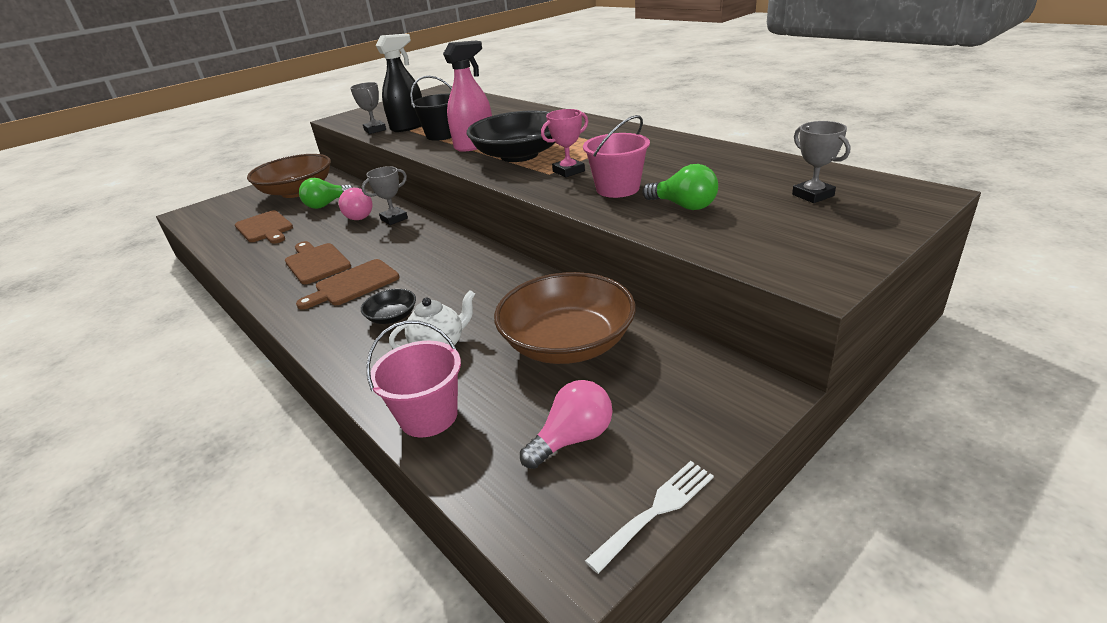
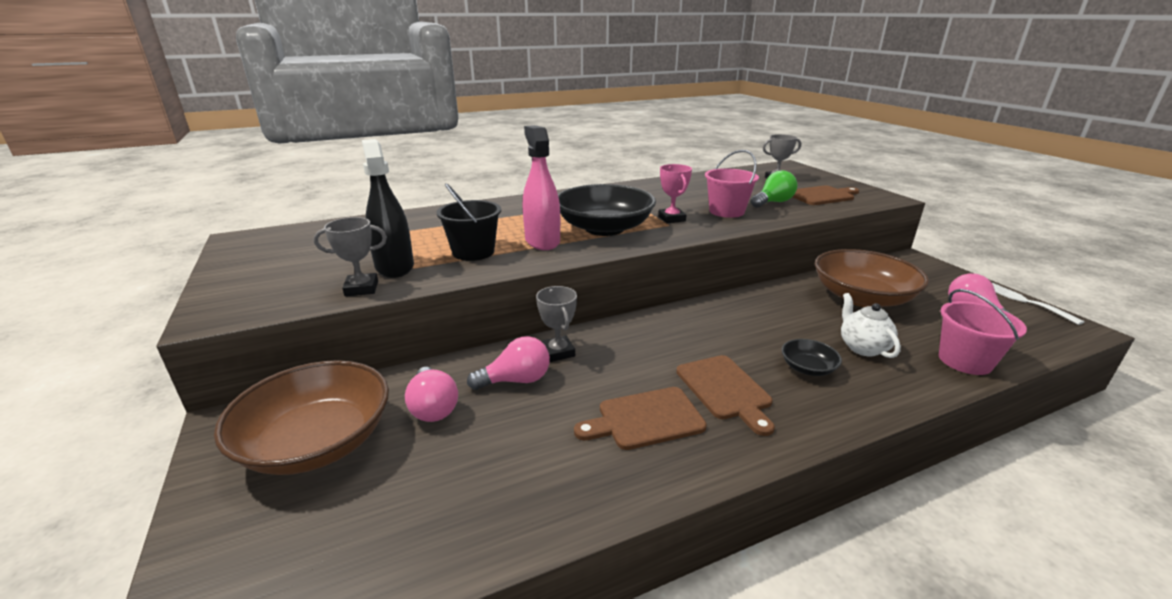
camera: 75 degrees left, 5 degrees down
(265, 228) = (459, 480): brown cutting board -> brown cutting board (822, 196)
(327, 204) = (433, 407): green light bulb -> pink light bulb

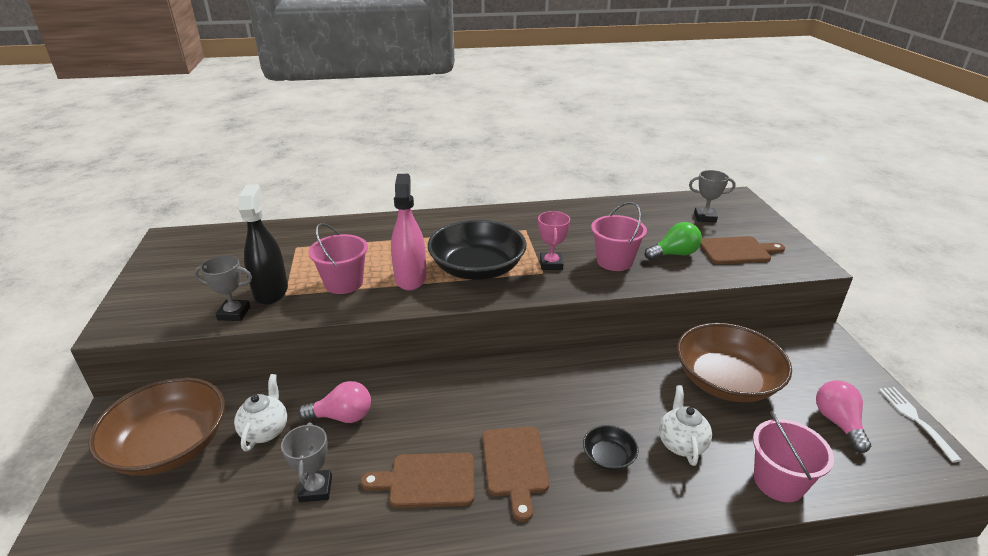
camera: 15 degrees right, 5 degrees up
(433, 407) = (265, 431): pink light bulb -> white teapot
(473, 252) = (344, 283): black bucket -> pink bucket
(558, 352) = (392, 393): grey trophy -> grey trophy (315, 489)

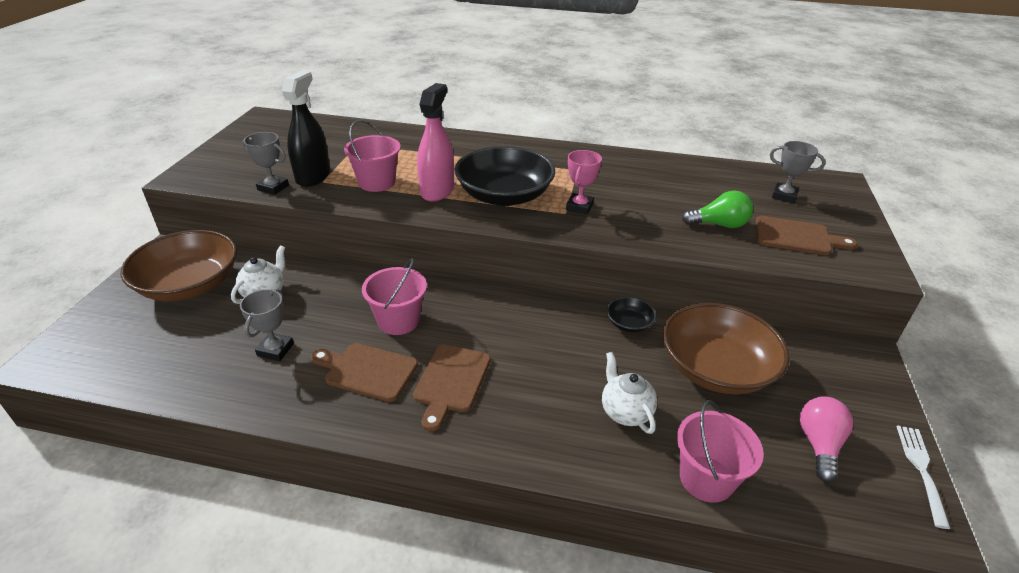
camera: 20 degrees right, 5 degrees up
(342, 416) = (330, 299): pink light bulb -> none
(608, 457) = (543, 401): black bowl -> black bowl (629, 323)
(614, 261) = (647, 218): pink bucket -> pink bucket (398, 320)
(681, 444) = (625, 412): white teapot -> white teapot turned 45 degrees counterclockwise

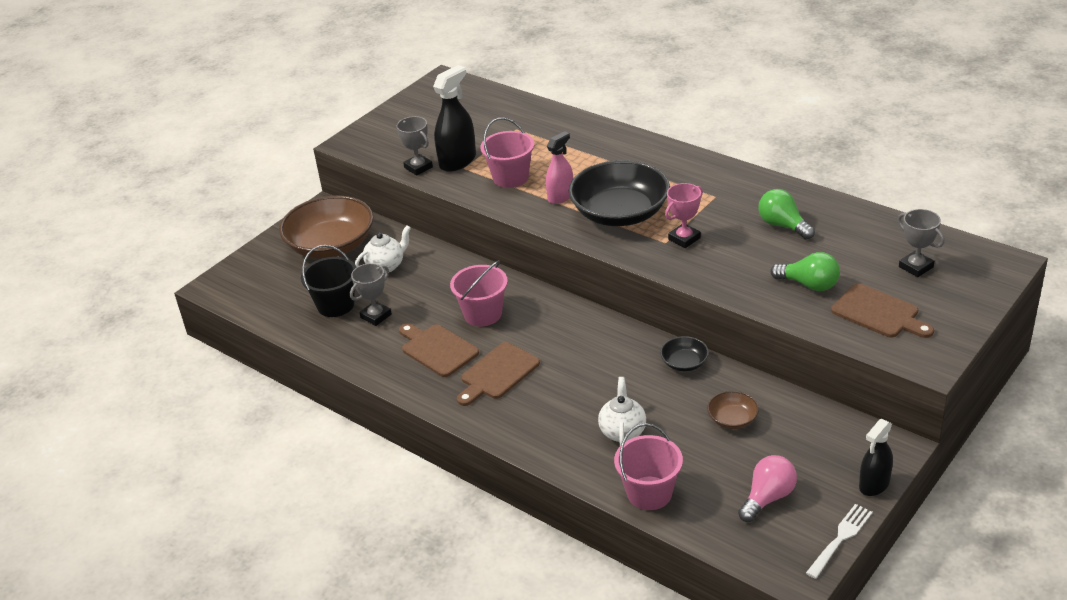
camera: 30 degrees right, 0 degrees up
(219, 348) = (335, 305): none -> black bucket
(437, 191) = (560, 196): pink spray bottle -> pink spray bottle, size x0.66
(652, 183) = (783, 225): none -> green light bulb
(716, 368) = (732, 419): brown bowl -> brown bowl, size x0.45
(890, 399) = (874, 484): none -> black spray bottle

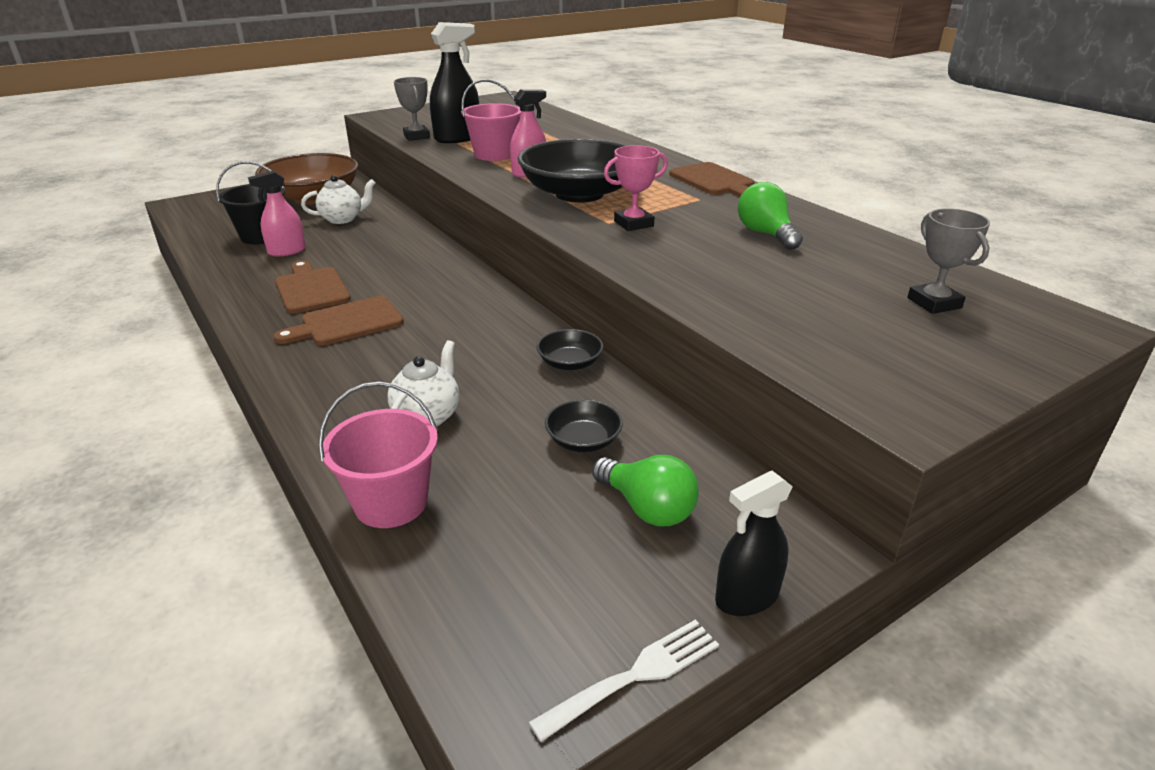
camera: 15 degrees right, 5 degrees down
(376, 316) = (287, 251): grey trophy -> pink spray bottle
(483, 314) = (390, 271): pink bucket -> none
(732, 419) = (583, 440): brown bowl -> black bowl
(768, 498) = (557, 563): pink light bulb -> none
(809, 284) = (764, 291): green light bulb -> green light bulb (647, 508)
(878, 313) = (851, 339): brown cutting board -> brown cutting board (714, 181)

